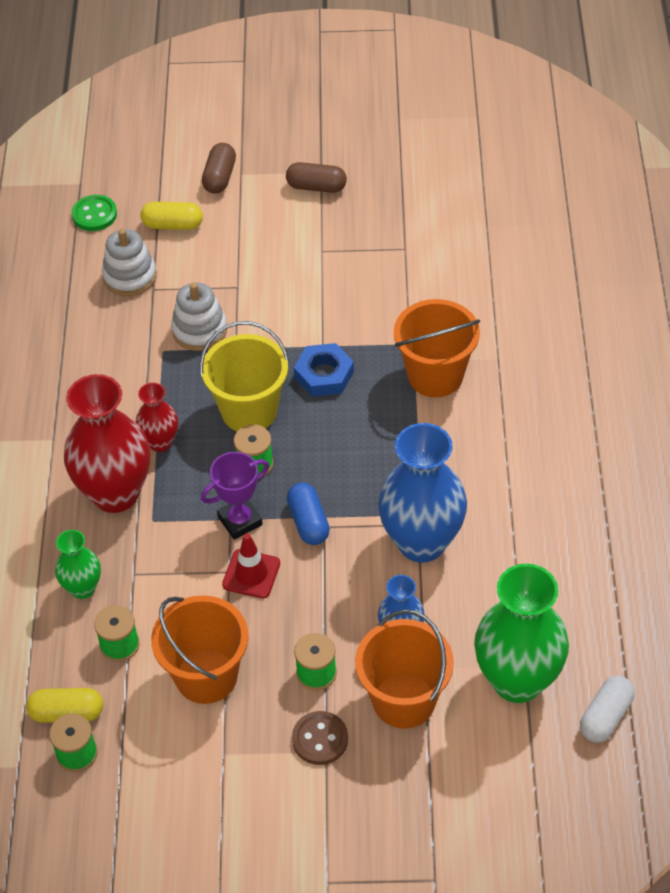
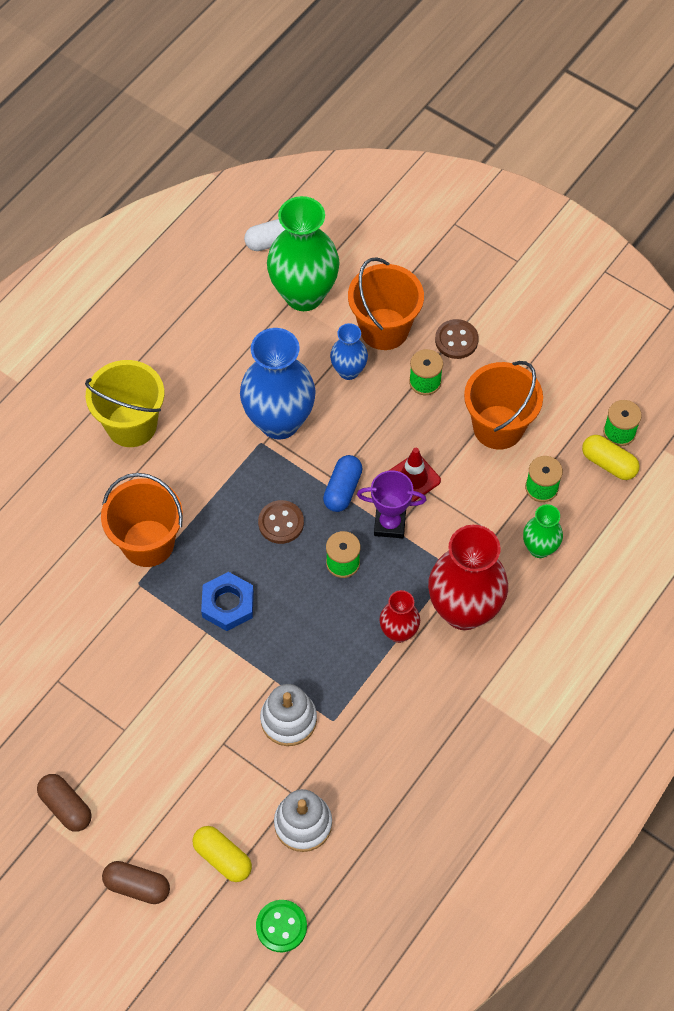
camera: 145 degrees left, 10 degrees up
(220, 177) = (137, 886): brown capsule -> brown capsule turned 60 degrees clockwise
(249, 411) = (310, 612): yellow bucket -> yellow bucket (131, 425)
(338, 460) = (281, 523): none -> brown button

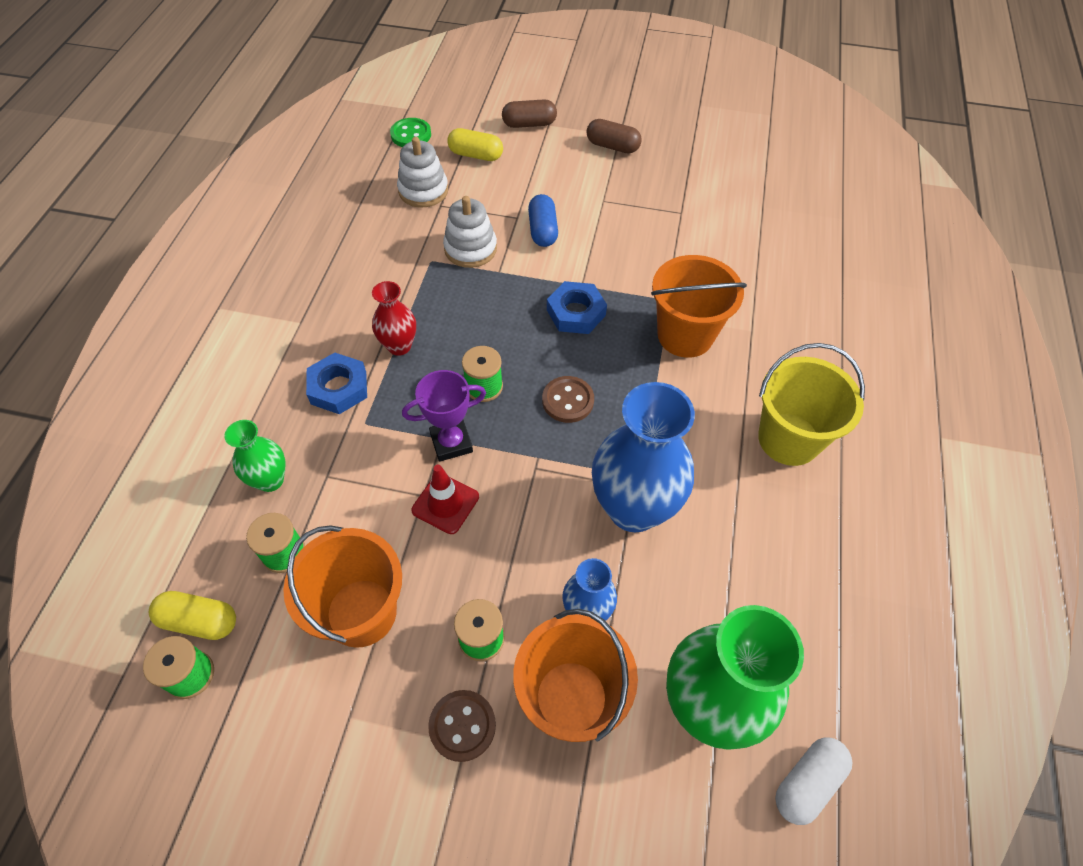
camera: 155 degrees right, 5 degrees down
(342, 489) = (520, 459): blue capsule -> blue capsule (543, 230)
(464, 610) = (339, 388): red vase -> blue nut

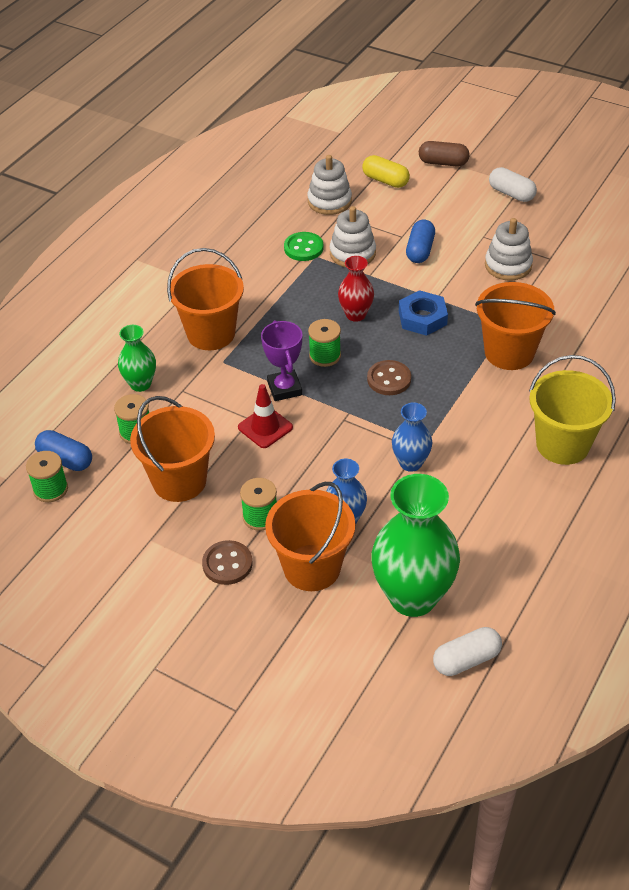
camera: 20 degrees right, 10 degrees down
(200, 621) = (65, 459): yellow capsule -> blue capsule
(339, 388) = (211, 333): blue nut -> orange bucket
(399, 346) = (268, 314): red vase -> red vase (356, 314)
(411, 135) = (335, 154): green button -> green button (303, 248)
(451, 442) = (284, 388): purple trophy -> purple trophy turned 75 degrees clockwise
(612, 146) = (511, 194): brown capsule -> white capsule
(633, 508) = (410, 463): blue vase -> blue vase, size x0.51
(642, 229) = (508, 265): none -> white stacking toy

